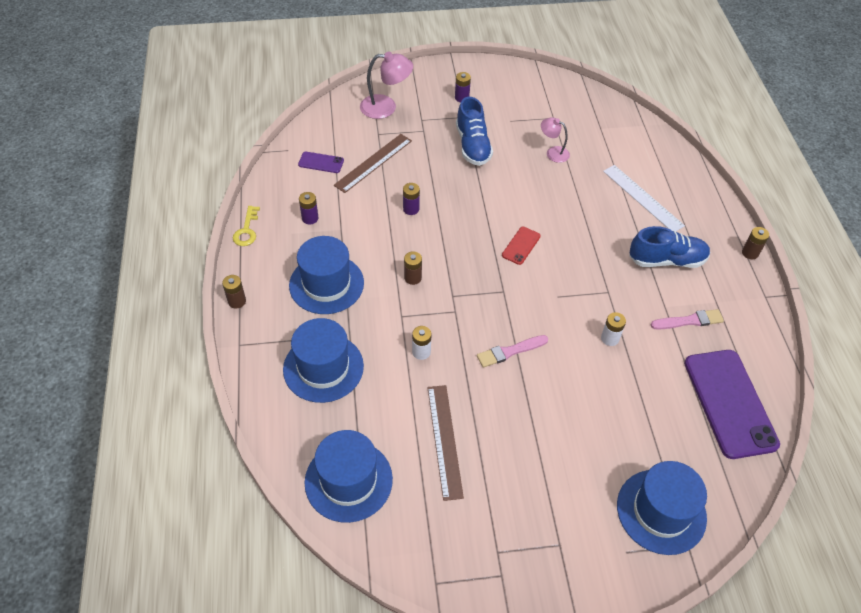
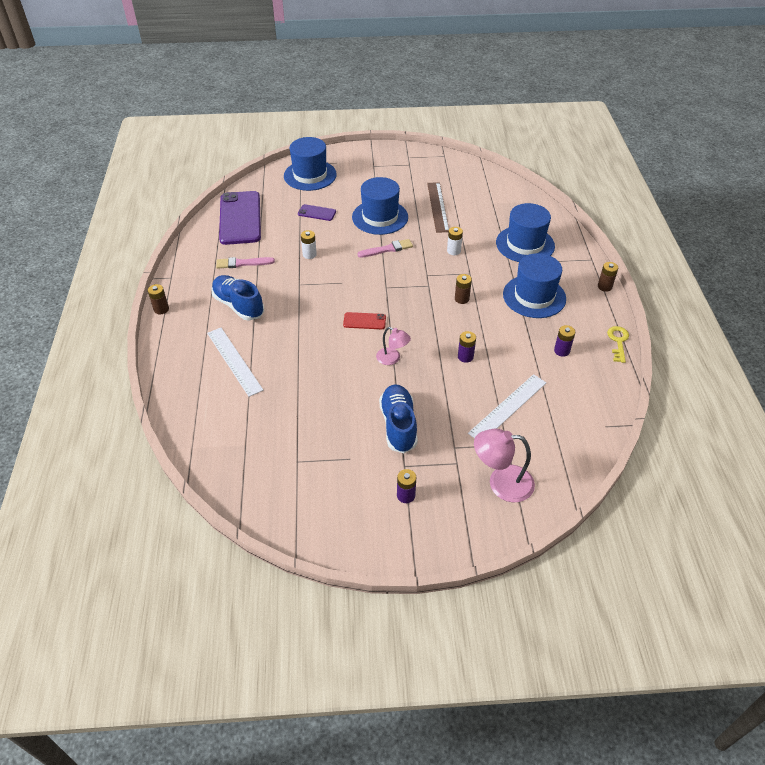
camera: 175 degrees left, 5 degrees down
(321, 162) = (565, 409): purple phone -> purple phone (317, 213)
(348, 480) = (497, 192): blue hat -> blue hat (380, 217)
(373, 162) = (508, 407): brown ruler -> white ruler
(521, 245) = (364, 321): red phone -> red phone turned 60 degrees clockwise
(553, 152) = (310, 414): pink lamp -> pink lamp (392, 359)
(666, 260) = (238, 305): blue shoe -> blue shoe turned 45 degrees clockwise

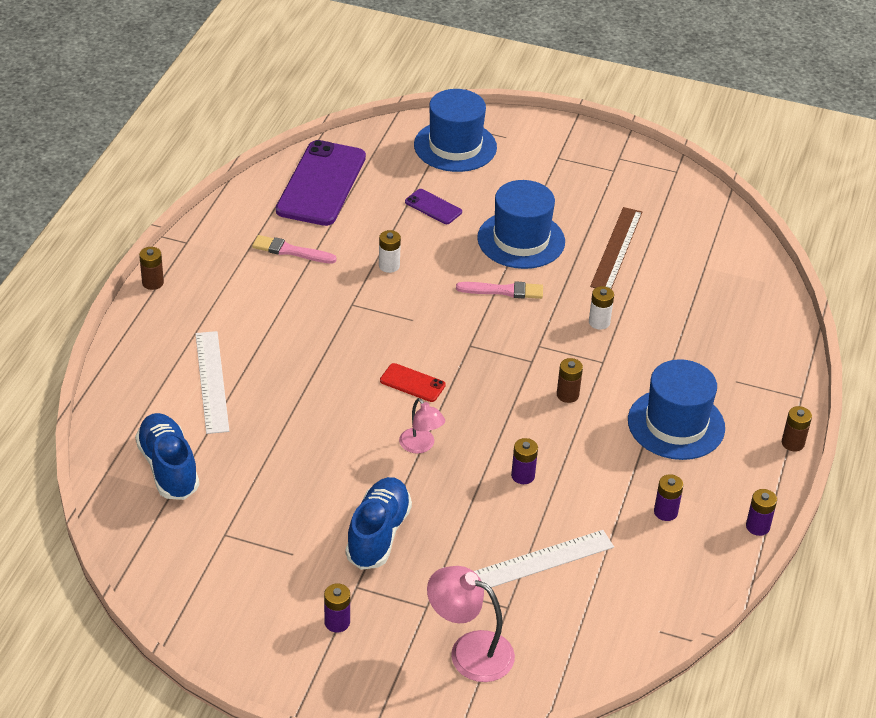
camera: 20 degrees right, 5 degrees down
(238, 305) = (255, 309): blue shoe -> blue shoe (168, 468)
(525, 244) = (713, 344): blue hat -> none
(618, 342) = (757, 526): yellow key -> purple battery

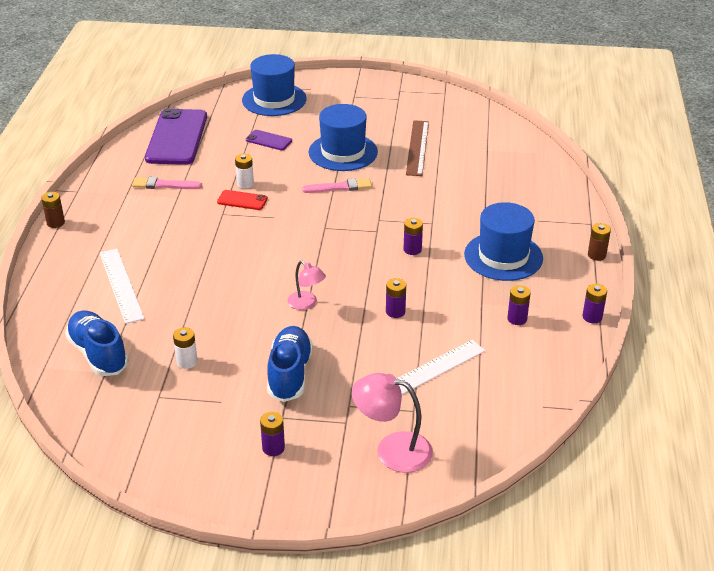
camera: 10 degrees left, 5 degrees down
(412, 383) = (286, 260): red phone -> red phone (242, 200)
(567, 395) = (412, 249): brown battery -> purple battery
(599, 322) = (420, 197): white battery -> white battery (187, 362)

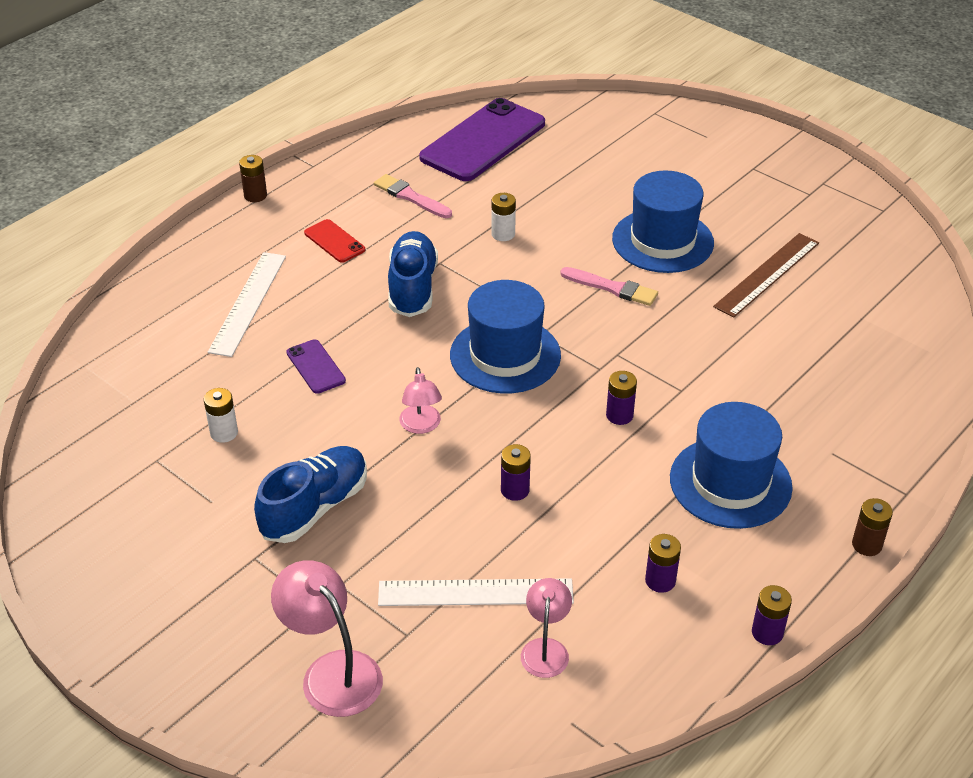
camera: 35 degrees right, 5 degrees up
(98, 354) = (148, 376): blue shoe -> blue shoe (412, 288)
(242, 200) = (478, 255): red phone -> red phone (334, 241)
(269, 140) = (586, 187): purple phone -> purple phone (316, 367)
(273, 448) = (208, 591): purple battery -> none
(274, 100) = (646, 134): blue hat -> blue hat (505, 355)
(494, 379) = (545, 649): none -> pink lamp

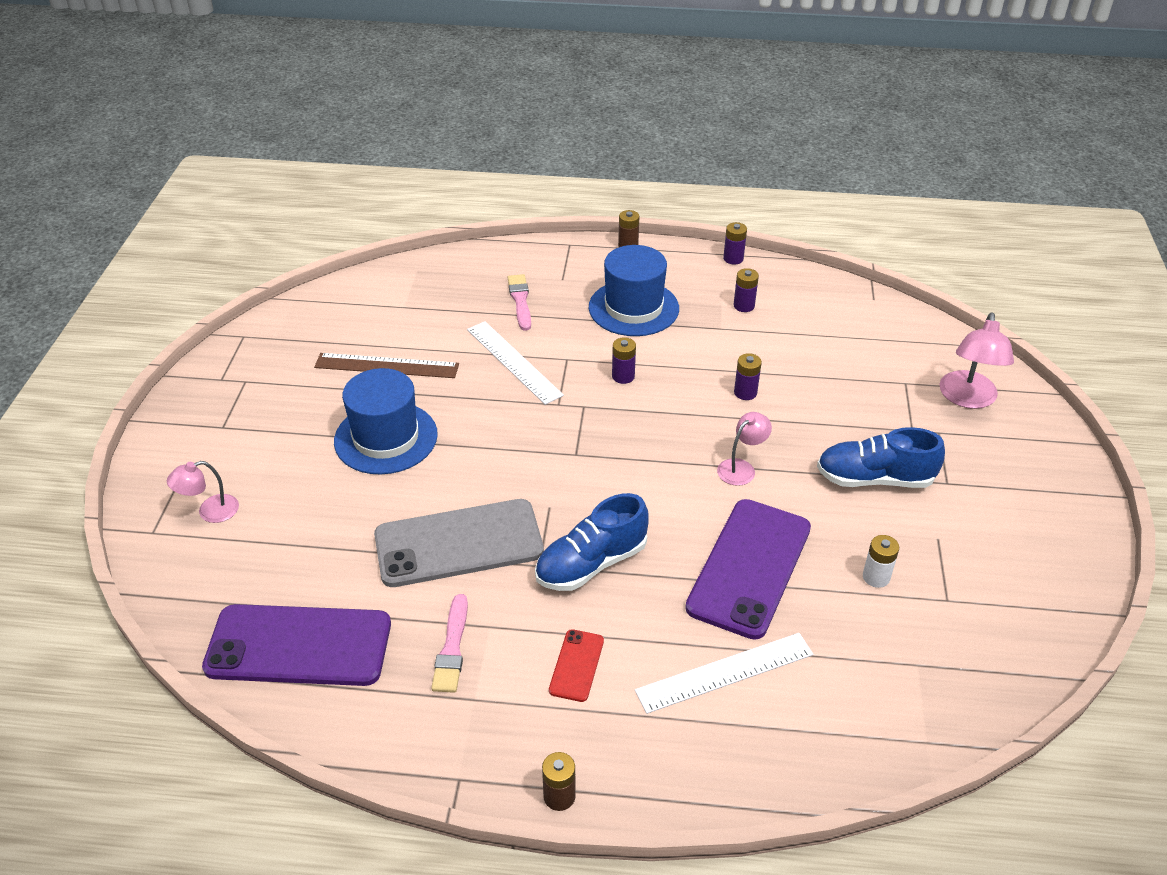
camera: 125 degrees left, 0 degrees up
(316, 367) = (749, 567): purple phone -> purple phone, size x2.22
(475, 592) = (842, 370): white ruler -> white ruler (513, 362)
(503, 234) = (458, 543): white battery -> grey phone
(505, 355) = (619, 462): blue hat -> none
(545, 649) = (843, 327): pink lamp -> pink lamp (210, 512)
(612, 288) = (478, 440): pink brush -> pink brush (520, 301)

